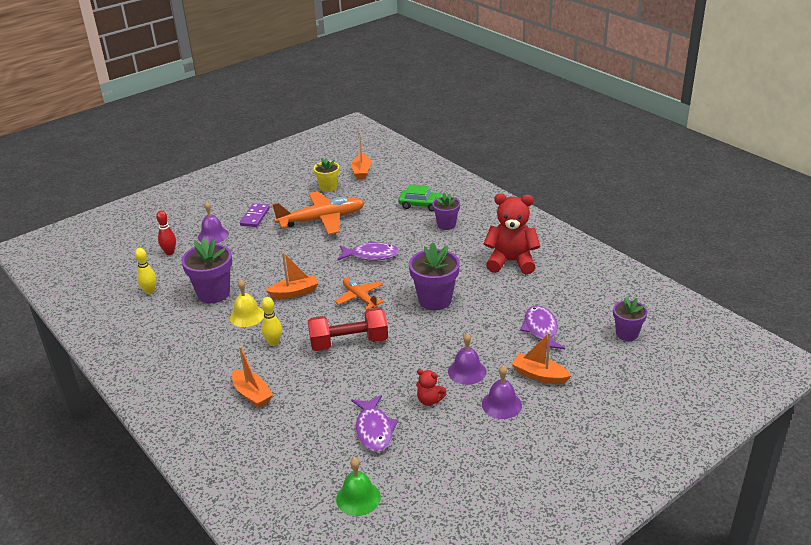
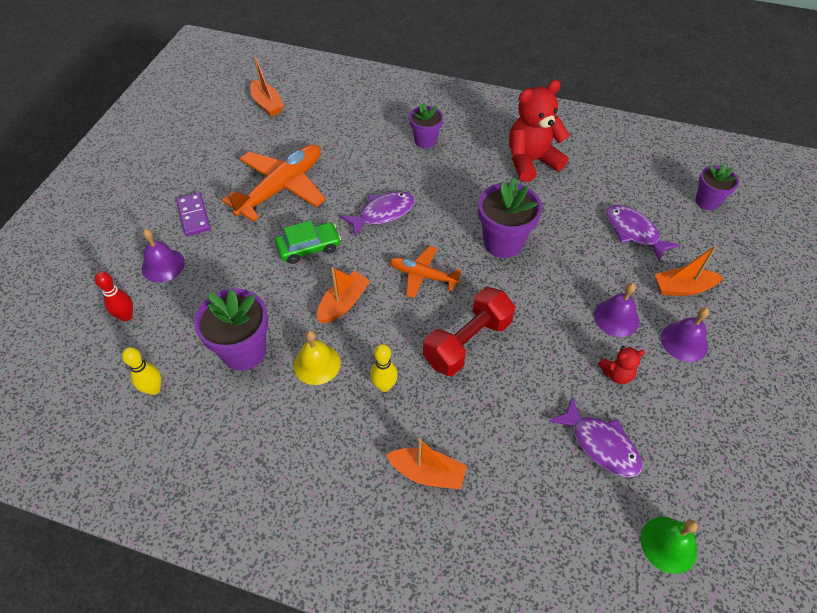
camera: 35 degrees left, 20 degrees up
(328, 187) = (248, 140): yellow flower pot -> none
(421, 205) = (375, 124): green car -> green car (309, 247)

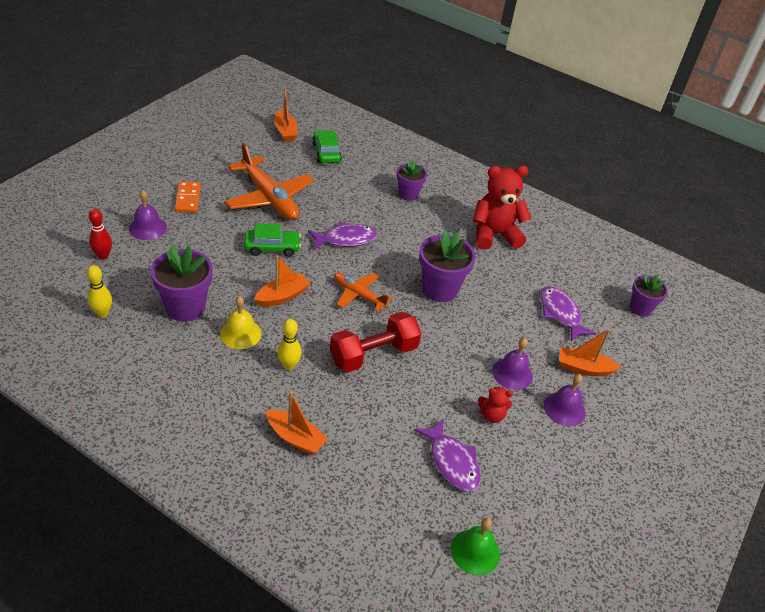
camera: 10 degrees right, 10 degrees down
(194, 216) = (188, 199): purple domino -> orange domino
(281, 188) = (269, 197): orange plane -> orange plane turned 90 degrees clockwise
(320, 116) = (326, 152): none -> green car

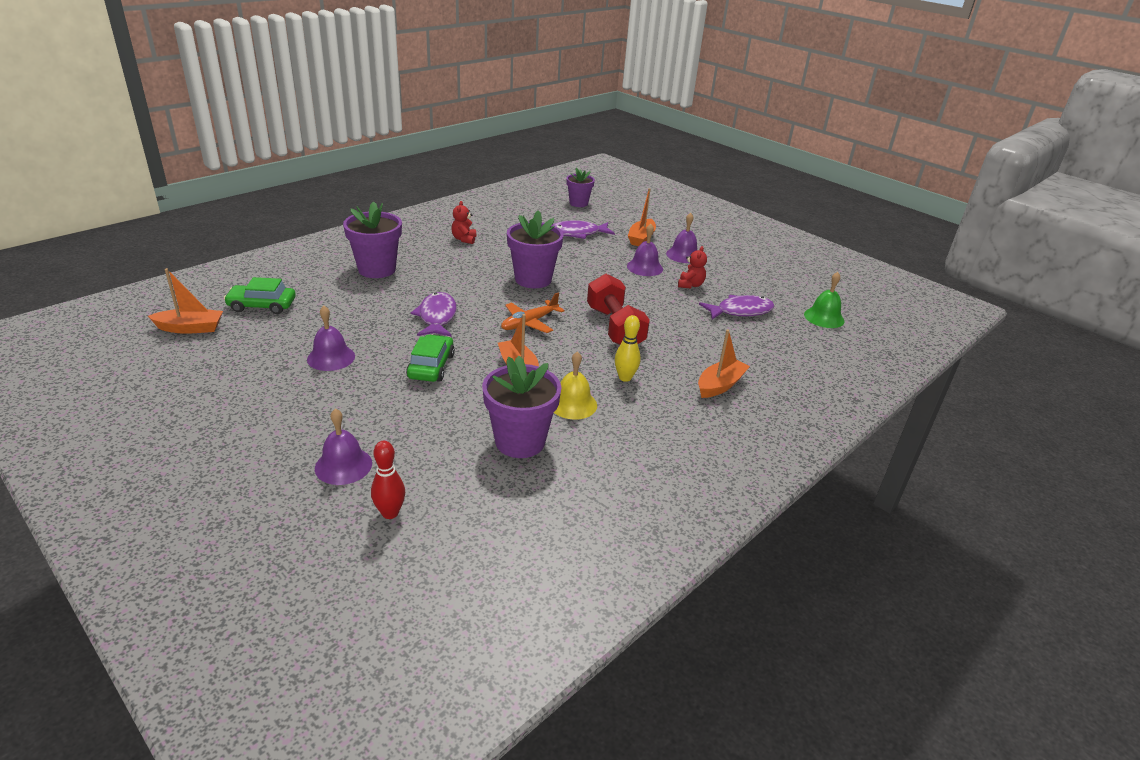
camera: 75 degrees left, 10 degrees down
(102, 313) = (514, 516): yellow bowling pin -> none
(188, 199) = (295, 424): orange domino -> none
(269, 197) = (331, 357): orange plane -> purple bell
(408, 194) = (377, 269): purple flower pot -> purple flower pot, size x1.60
(494, 235) = (464, 239): red teddy bear -> red teddy bear, size x0.47

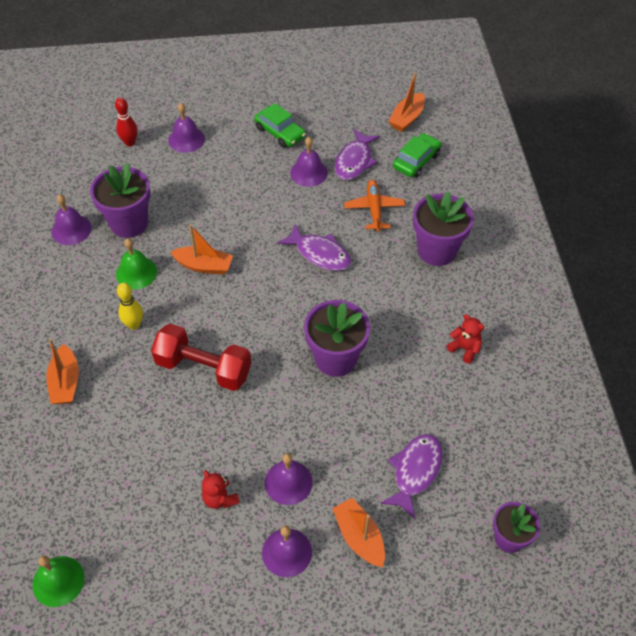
camera: 130 degrees right, 20 degrees up
(431, 366) = (252, 219): green car -> green car (280, 132)
(529, 323) = (262, 310): orange plane -> orange plane (374, 209)
(573, 404) = (136, 272): yellow bell -> green bell
(574, 479) = (71, 229): none -> purple bell
(740, 311) = (138, 503): purple fish -> purple fish (354, 161)

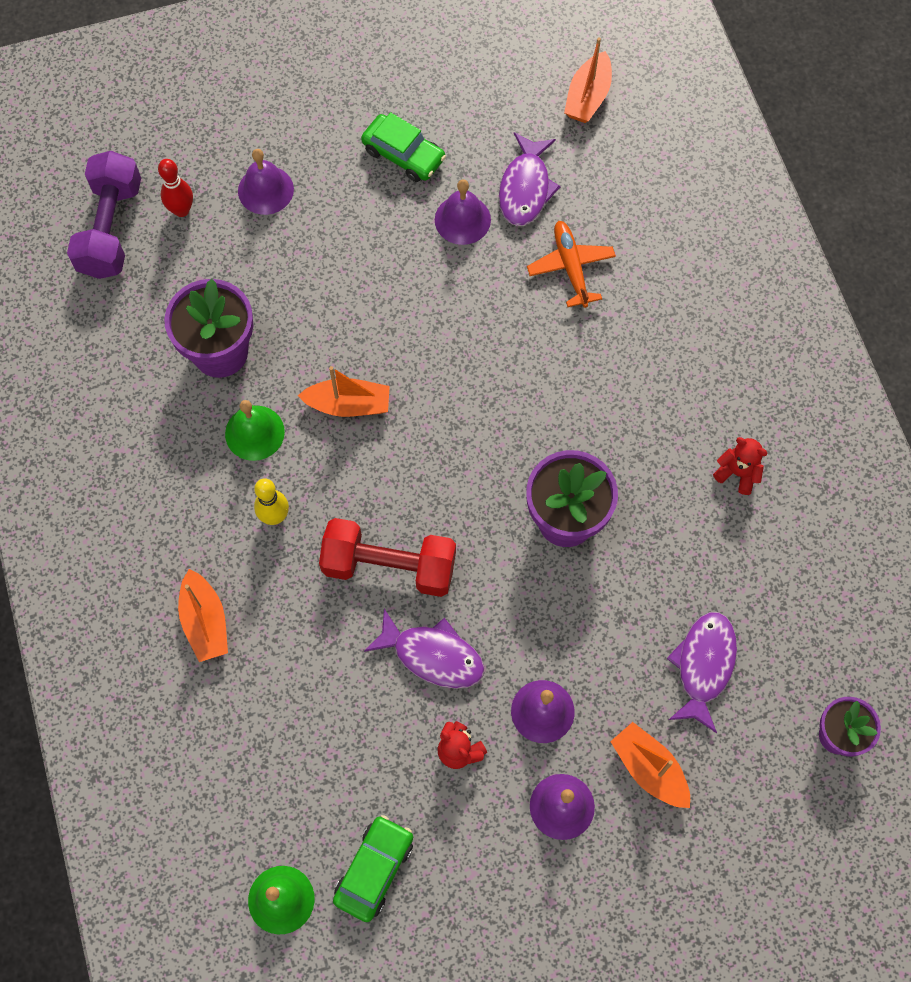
camera: 10 degrees left, 15 degrees up
(71, 229) = (139, 377): purple bell -> none
(82, 146) = (110, 228): none -> purple dumbbell
(320, 254) = (509, 356): purple fish -> purple fish (433, 655)
(416, 161) = (616, 172): green car -> green car (374, 870)
(436, 251) = (672, 323): purple flower pot -> none

